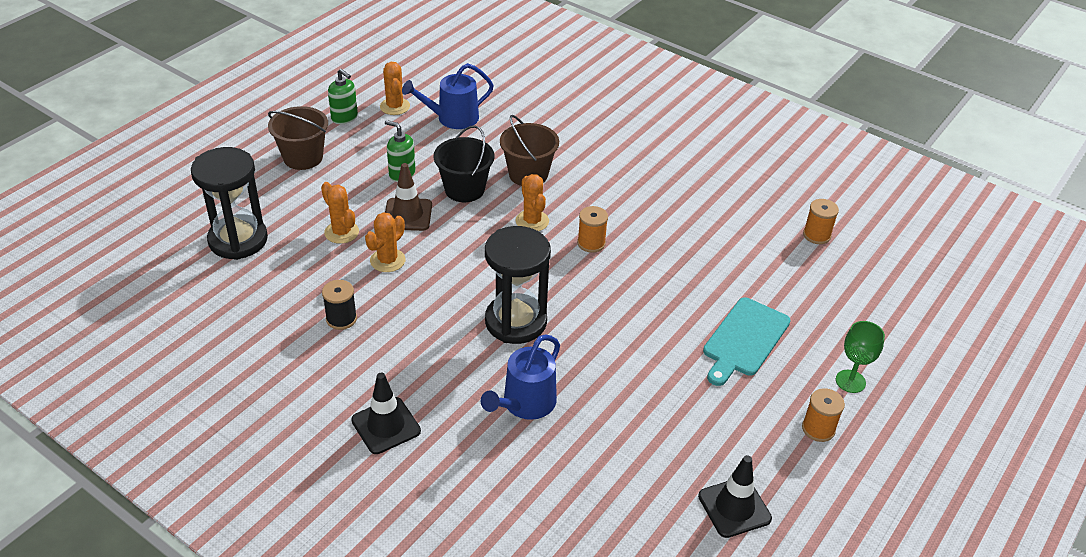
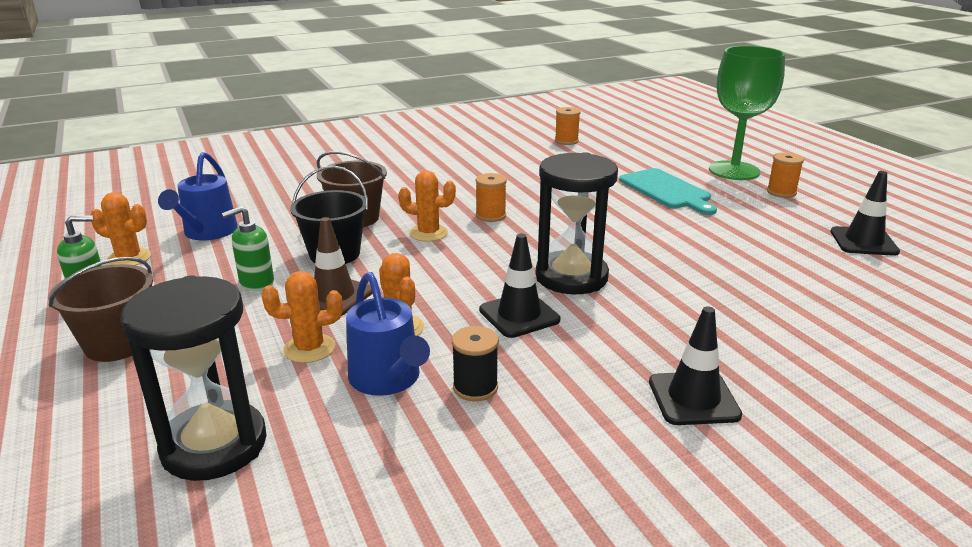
camera: 60 degrees left, 15 degrees down
(440, 311) = (519, 315): none -> black traffic cone
(525, 403) = (697, 301): blue watering can -> blue watering can (387, 379)
(850, 381) = (734, 171): green goblet -> green goblet, size x1.99

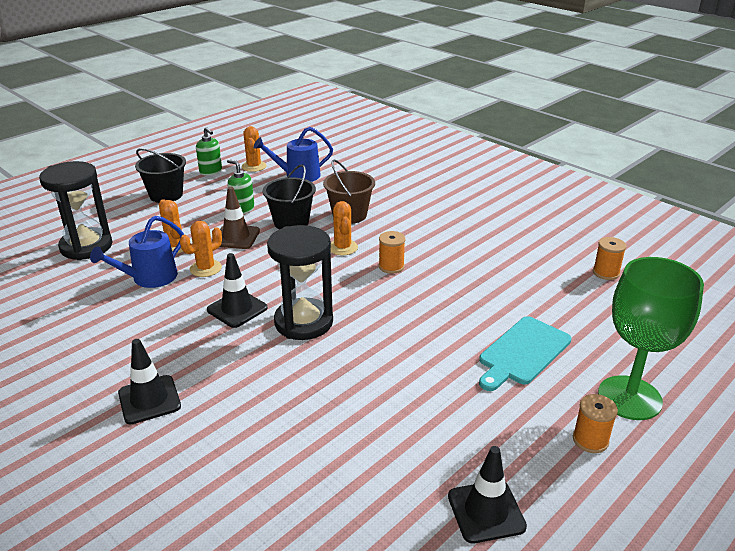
camera: 70 degrees right, 5 degrees up
(118, 343) = (166, 195): brown bucket -> black bucket
(475, 387) = (146, 309): black spool -> none

